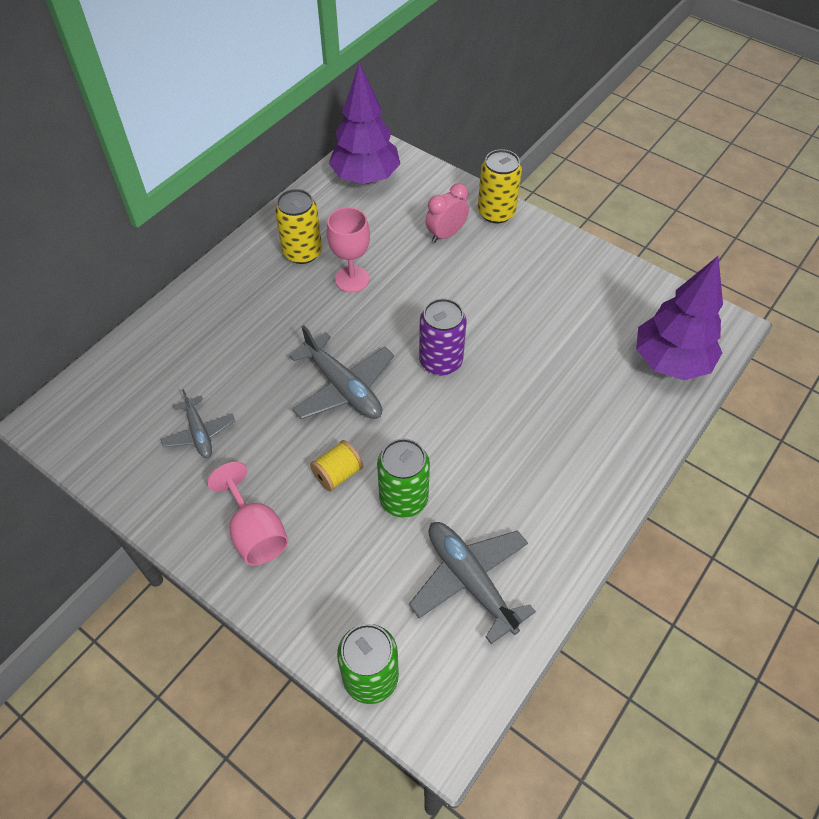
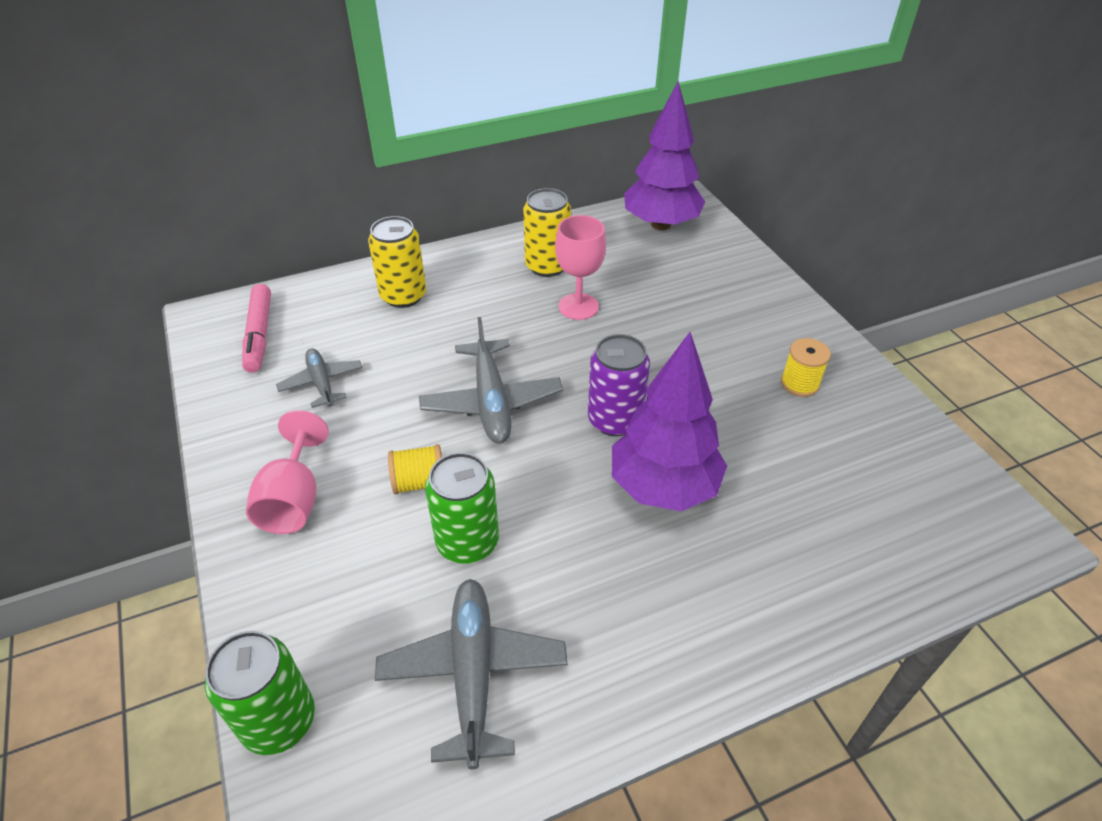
camera: 30 degrees right, 10 degrees down
(109, 416) = (259, 334): none -> pink marker
(199, 433) = (322, 383): grey plane -> grey plane turned 150 degrees clockwise
(446, 234) = (710, 302): pink clock -> none
(496, 212) = (783, 301): yellow can -> yellow can (403, 296)
(544, 277) = (799, 383): none -> yellow spool
(670, 362) = (911, 543): purple tree -> purple tree (663, 487)

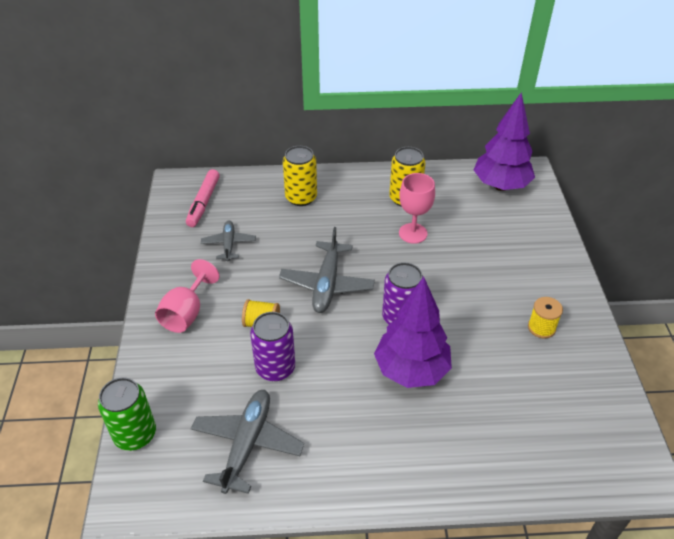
camera: 20 degrees right, 0 degrees up
(467, 542) = (275, 368): green can -> purple can

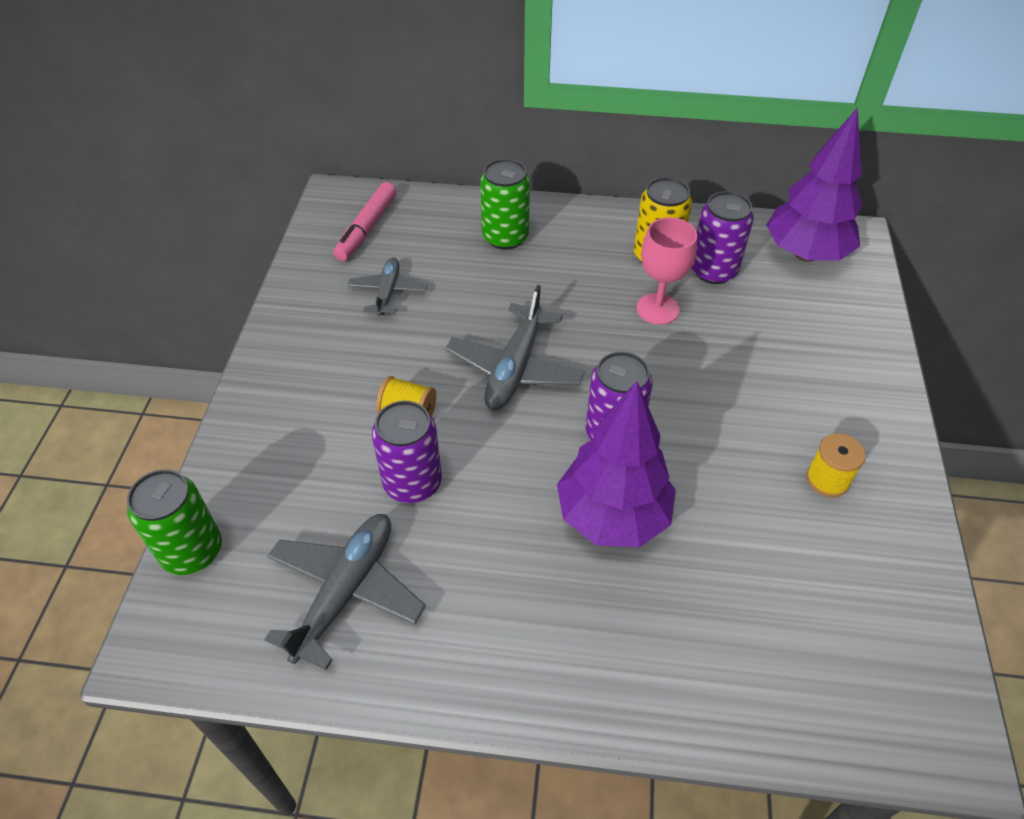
camera: 10 degrees right, 5 degrees up
(186, 313) = (305, 384): pink goblet -> none
(301, 197) = (505, 237): yellow can -> green can
(444, 204) = (713, 271): none -> purple can

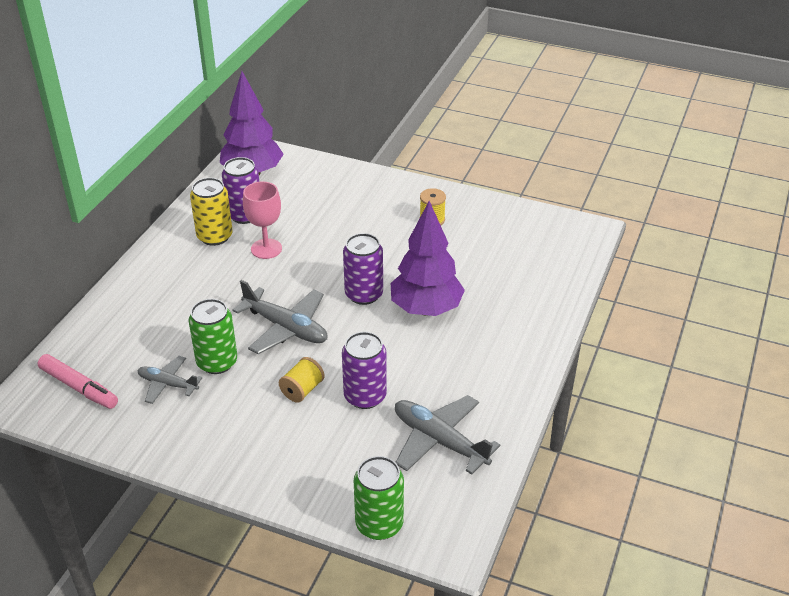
camera: 75 degrees left, 10 degrees down
(505, 237) = (145, 307): green can -> green can (217, 362)

